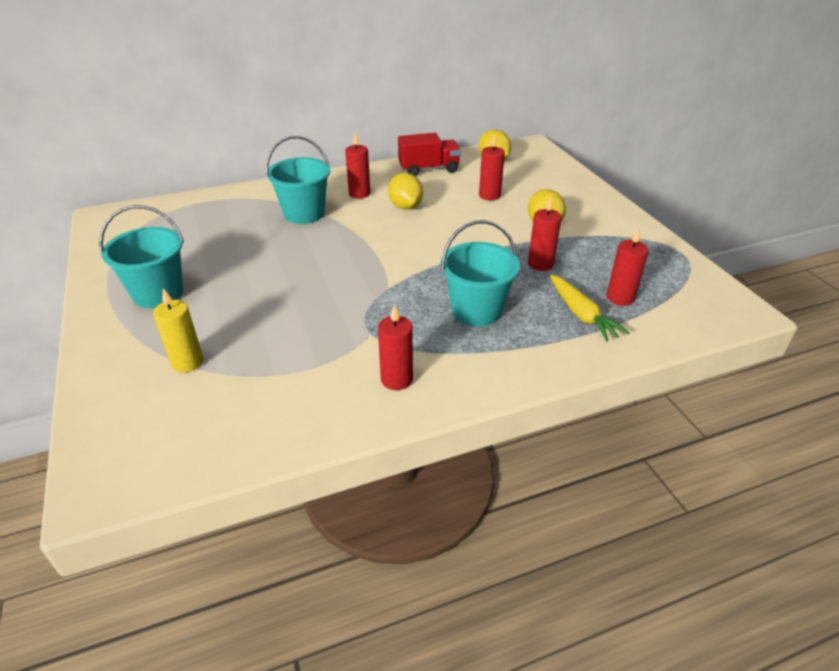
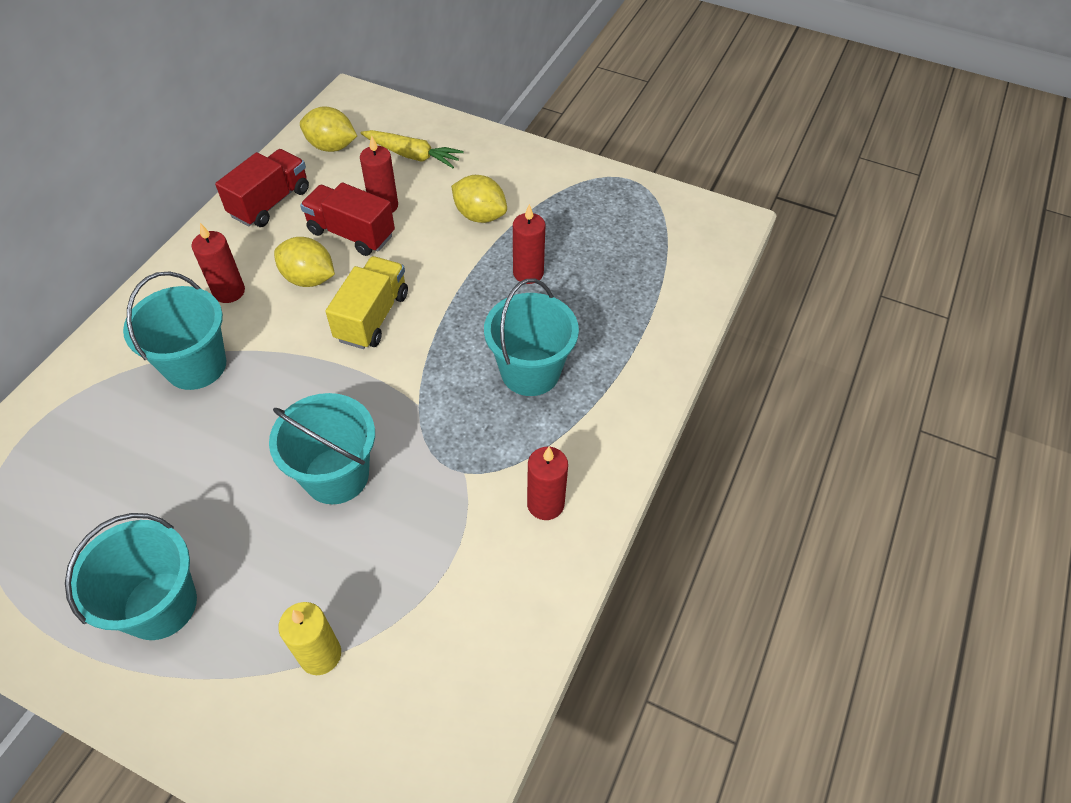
camera: 45 degrees left, 15 degrees up
(303, 293) = (336, 475): none -> turquoise bucket
(417, 238) = (372, 317): none -> yellow truck
(454, 199) = (351, 234): none -> red truck
(581, 314) = (620, 312): yellow carrot -> yellow carrot (412, 155)
(620, 298) = (631, 270): red candle -> none

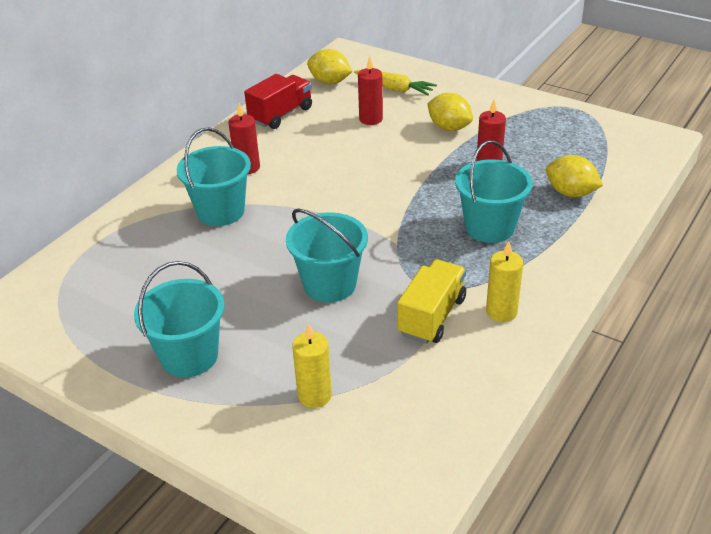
camera: 10 degrees right, 15 degrees down
(309, 279) = (310, 162): yellow lemon -> yellow lemon (570, 193)
(351, 234) = (344, 135): red truck -> none
(372, 317) = (360, 187): yellow truck -> yellow truck (432, 316)
(545, 504) = (501, 312): red candle -> yellow candle

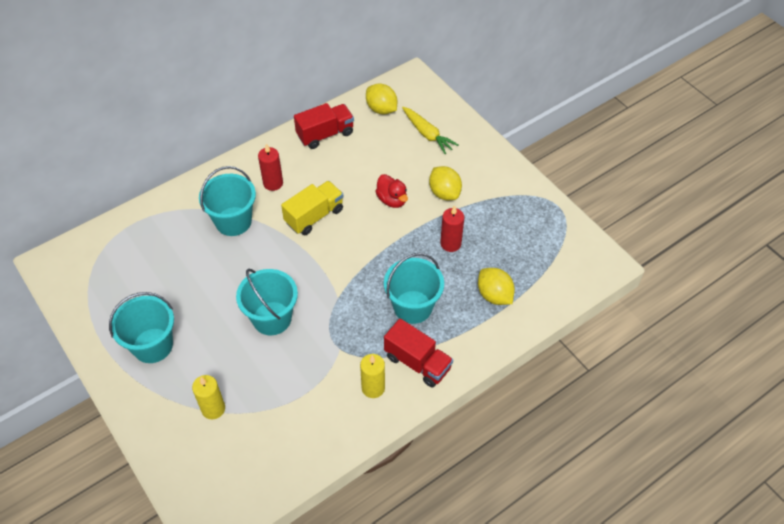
camera: 20 degrees right, 15 degrees up
(371, 119) = (390, 162): red candle -> none
(396, 147) = (392, 200): none -> red duck
(432, 316) = (324, 373): yellow truck -> yellow truck (314, 216)
(534, 273) = (417, 362): none -> red truck

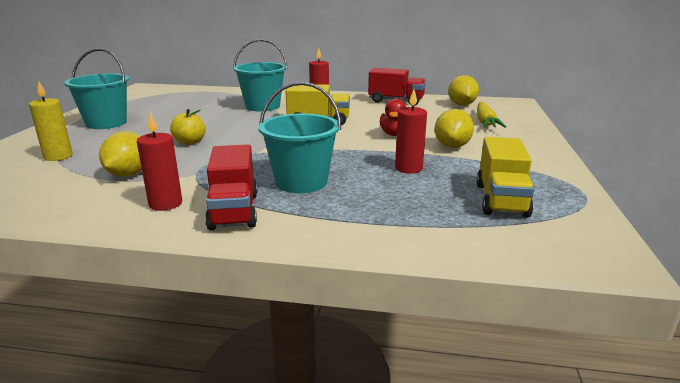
camera: 45 degrees right, 30 degrees down
(272, 318) = (190, 142): turquoise bucket -> yellow apple
(373, 388) = (165, 204): yellow candle -> red candle
(494, 295) = (399, 212): yellow lemon -> yellow lemon (129, 174)
(527, 243) = (501, 200): none -> yellow truck

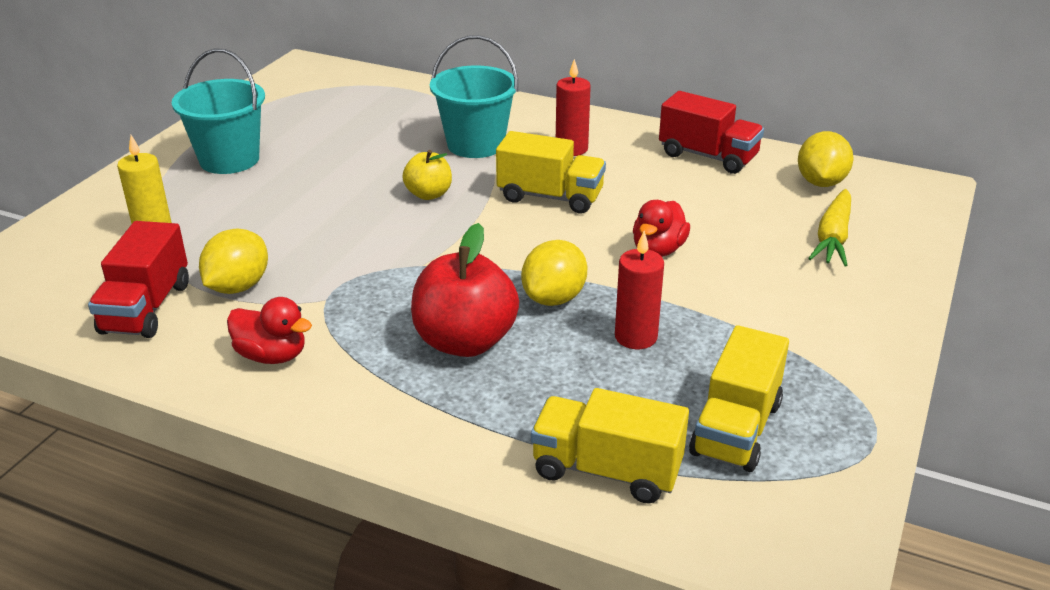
camera: 15 degrees right, 10 degrees up
(165, 204) = (272, 355): red candle -> red duck
(190, 142) = (337, 225): yellow apple -> yellow apple (428, 194)
(234, 211) = (354, 385): red truck -> red truck (146, 308)
(301, 182) = (465, 341): turquoise bucket -> red apple
(436, 230) = (606, 470): none -> yellow truck
(452, 146) = (735, 294): yellow lemon -> yellow lemon (554, 298)

